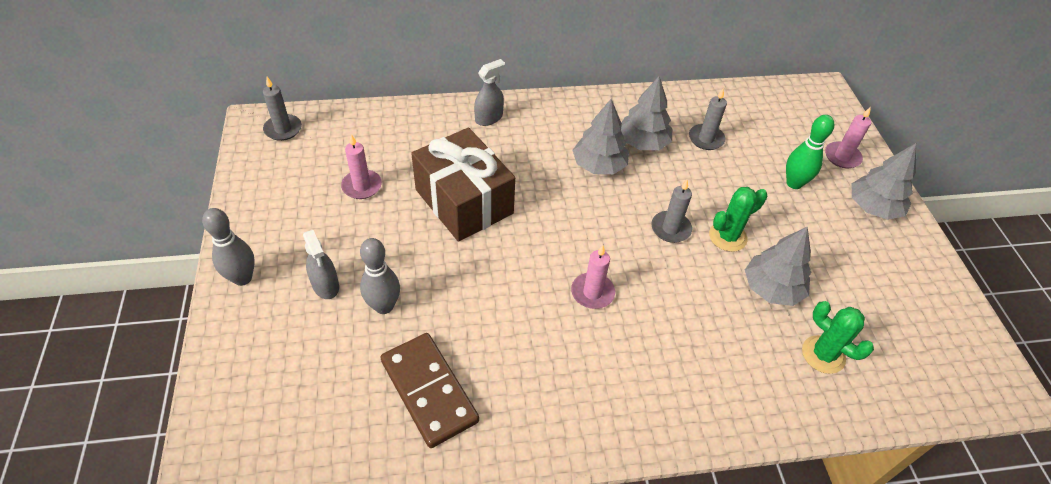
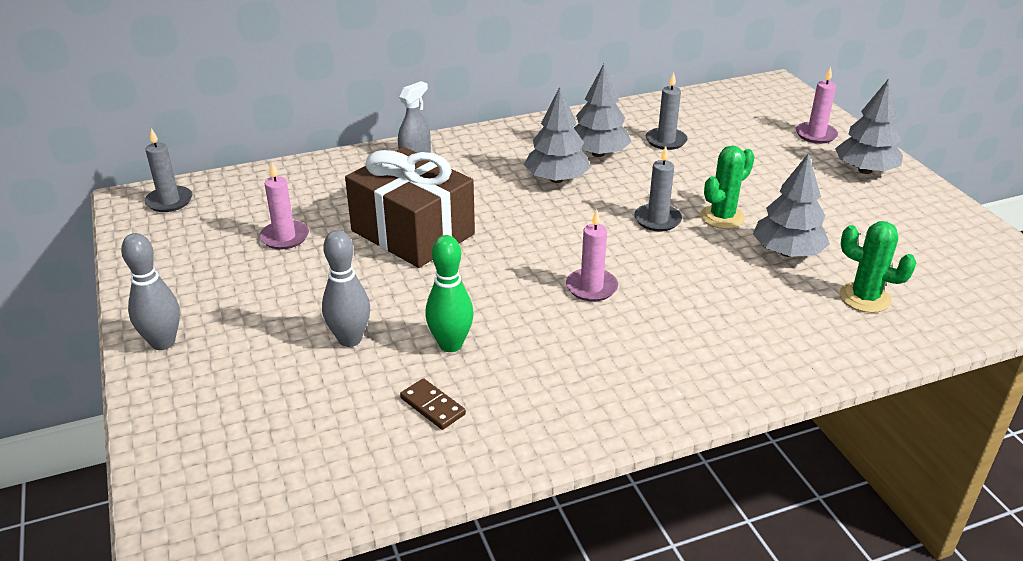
camera: 10 degrees left, 15 degrees down
(325, 285) = (271, 332): grey spray bottle -> none
(429, 391) = (432, 406): brown domino -> brown domino, size x0.47
(794, 183) = (774, 163): green bowling pin -> green bowling pin (450, 344)

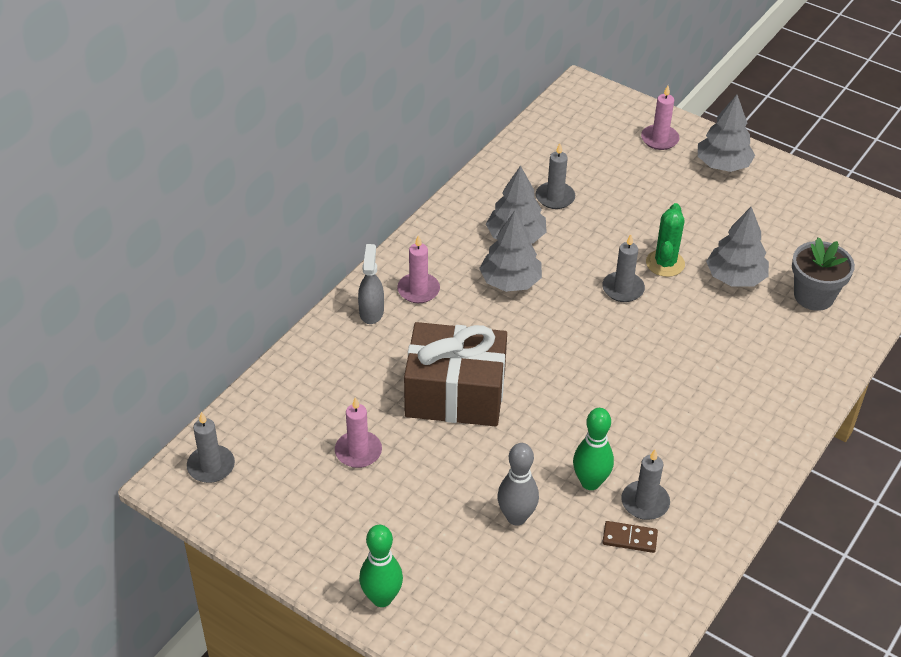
camera: 35 degrees left, 10 degrees up
(163, 342) = (381, 598): grey bowling pin -> green bowling pin
(484, 385) = (645, 502): none -> grey candle
(591, 287) = (636, 379): pink candle -> pink candle (418, 290)
(864, 298) = (813, 296): green cactus -> grey flower pot

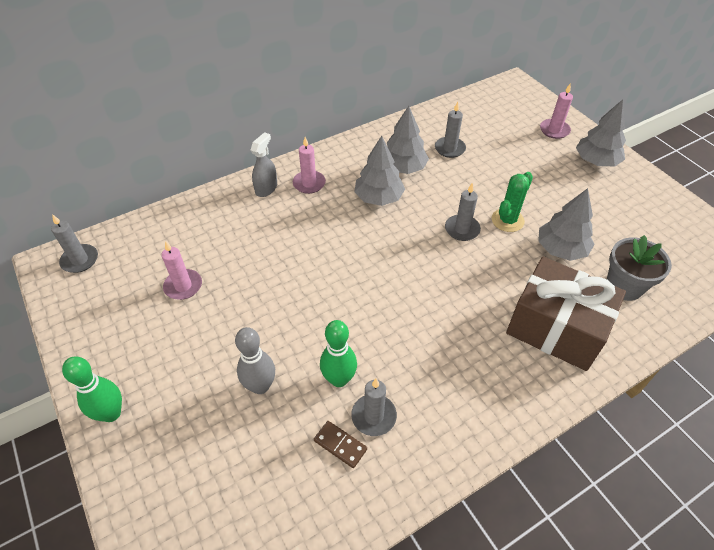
camera: 25 degrees right, 5 degrees up
(455, 394) = (282, 267): brown gift -> brown gift (556, 328)

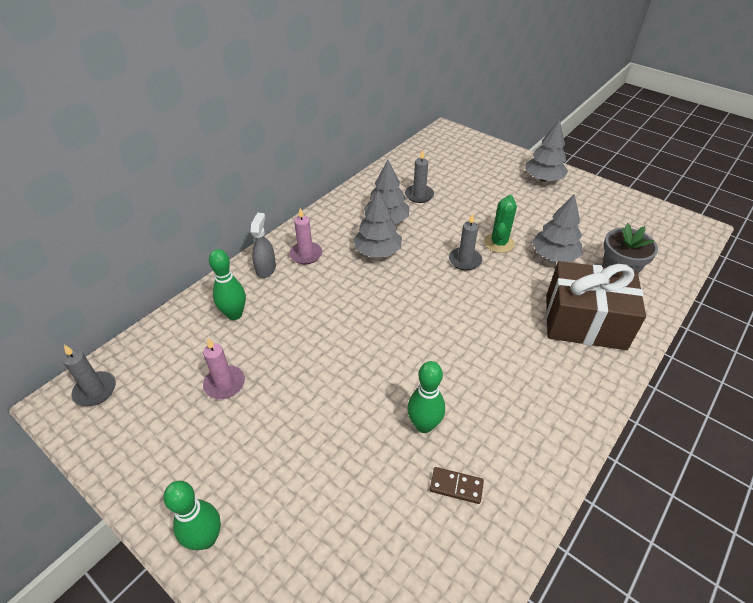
camera: 20 degrees left, 5 degrees down
(219, 224) = (234, 314): none -> green bowling pin
(260, 386) = (351, 456): grey bowling pin -> none
(373, 416) = (473, 448): grey candle -> none
(554, 130) = (497, 161): pink candle -> none

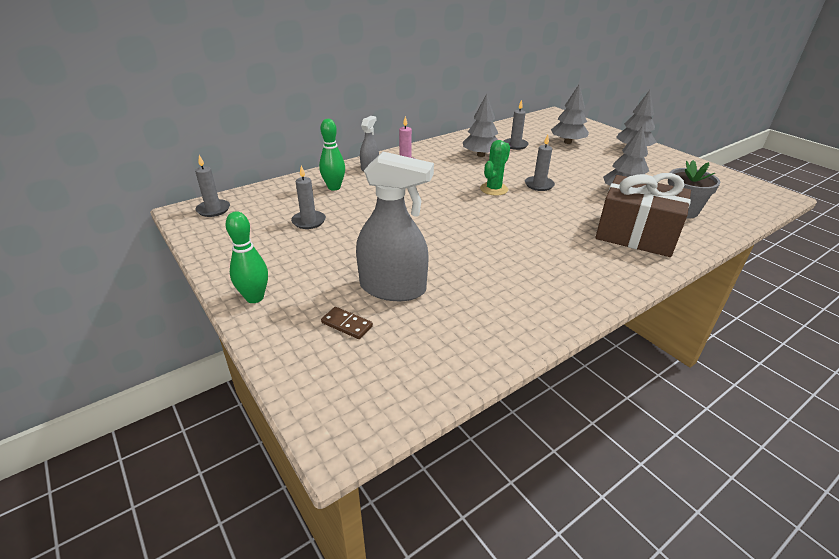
camera: 15 degrees right, 10 degrees down
(224, 384) = (309, 221): pink candle -> grey candle
(362, 477) = (393, 288): none -> grey spray bottle
(377, 251) = (465, 170): grey tree -> grey tree (567, 142)
(424, 425) = (459, 269): green bowling pin -> none
(456, 486) = (471, 308): brown domino -> brown domino (346, 324)
(499, 243) = (574, 179): green cactus -> green cactus (494, 189)

